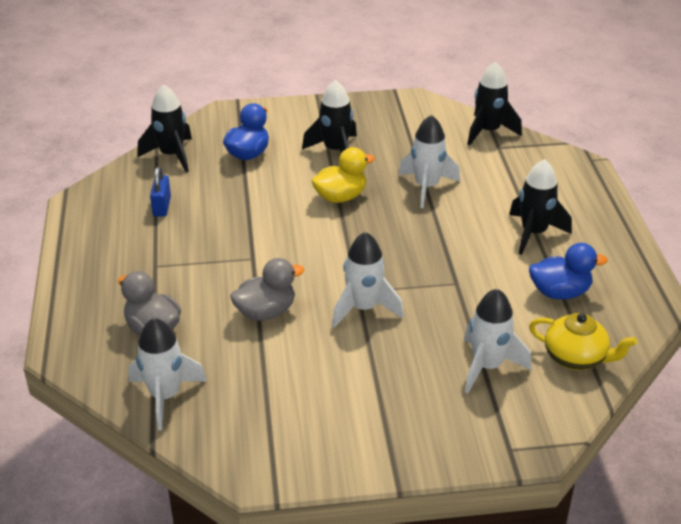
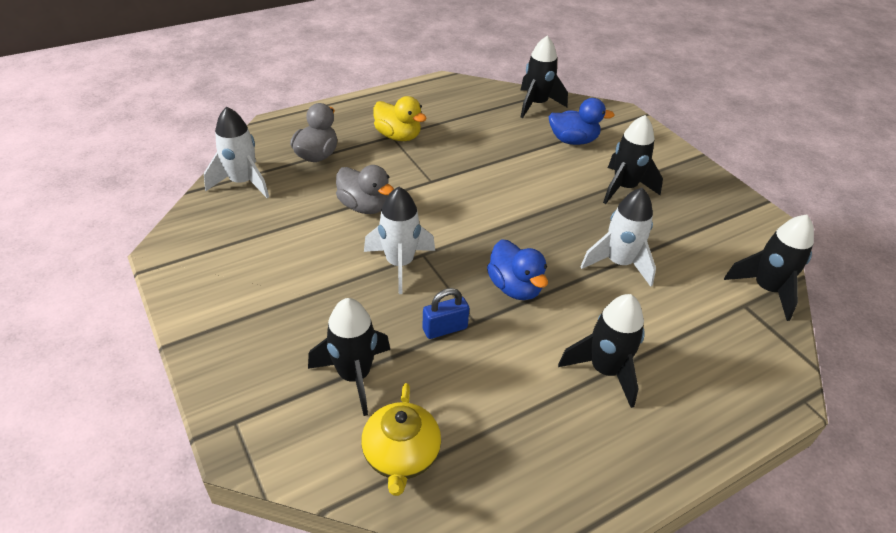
camera: 65 degrees right, 5 degrees up
(162, 206) = (466, 118): blue padlock -> blue padlock (445, 329)
(340, 197) = (555, 209): yellow duck -> yellow duck (398, 136)
(487, 366) = (354, 376): white rocket -> black rocket
(560, 292) = (511, 417): blue duck -> blue duck (515, 287)

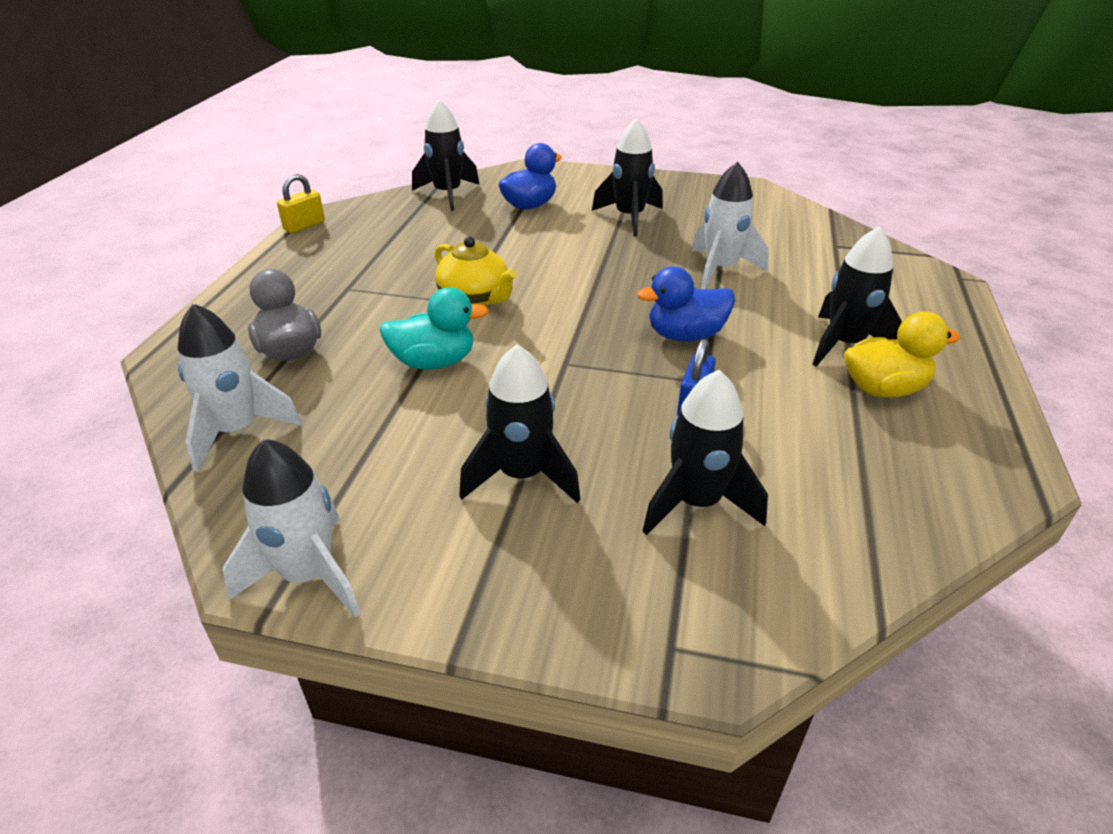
camera: 45 degrees left, 5 degrees down
(364, 206) = (434, 362): grey duck -> turquoise duck
(398, 136) = (356, 285): yellow duck -> yellow duck (883, 389)
(400, 264) = (560, 385): white rocket -> white rocket (308, 575)
(401, 456) = (847, 526): yellow teapot -> yellow teapot (475, 299)
(428, 83) = (304, 226): none -> yellow padlock
(515, 287) = (685, 335): blue duck -> blue duck turned 150 degrees clockwise
(766, 289) = (828, 228): black rocket -> black rocket (522, 475)

